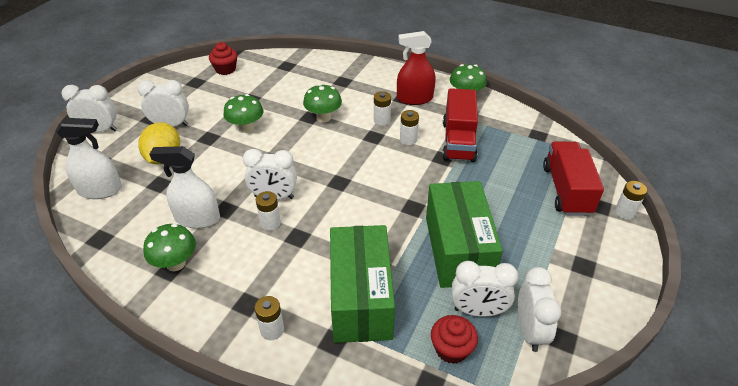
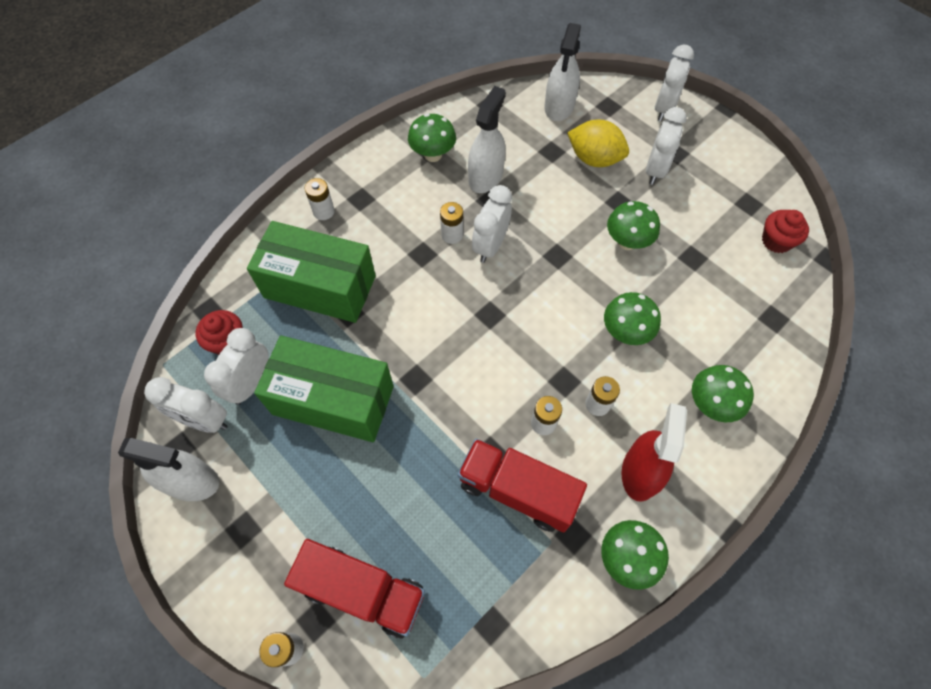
camera: 110 degrees right, 20 degrees up
(357, 80) = (711, 404): none -> green mushroom
(579, 315) = (191, 481): none -> white spray bottle

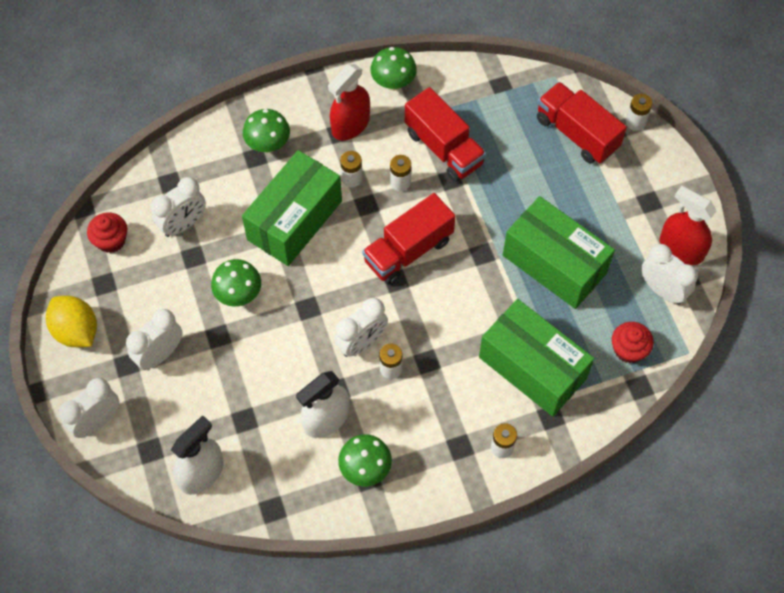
camera: 155 degrees left, 0 degrees up
(191, 481) = (681, 249): white spray bottle -> red spray bottle
(251, 383) = (617, 305): white clock -> white clock (183, 224)
(493, 349) = (408, 251): none -> red truck
(594, 159) = (209, 392): yellow lemon -> yellow lemon (76, 331)
(625, 332) = (294, 220): green mushroom -> green box

